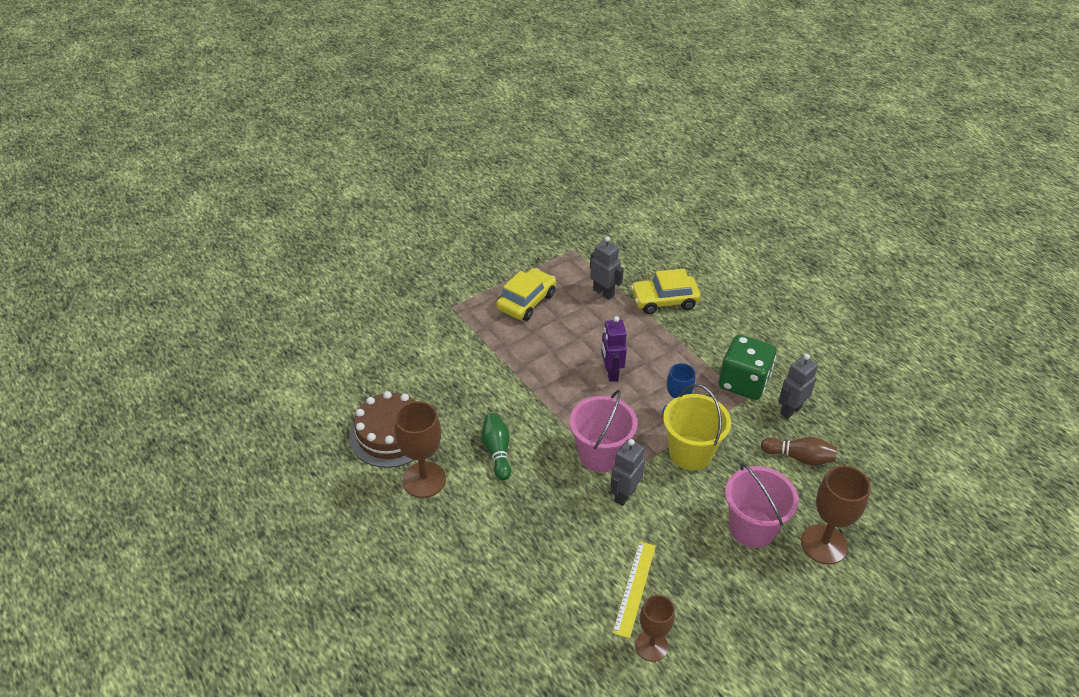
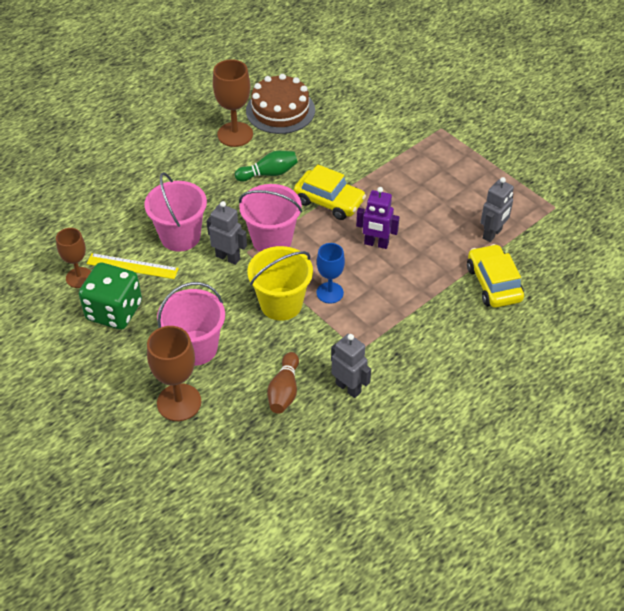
camera: 85 degrees right, 5 degrees up
(526, 301) = (462, 177): yellow car -> yellow car (329, 201)
(589, 539) = (180, 236): none -> pink bucket
(611, 373) = (376, 244): purple robot -> purple robot turned 150 degrees counterclockwise
(743, 382) = (382, 349): green dice -> green dice (114, 311)

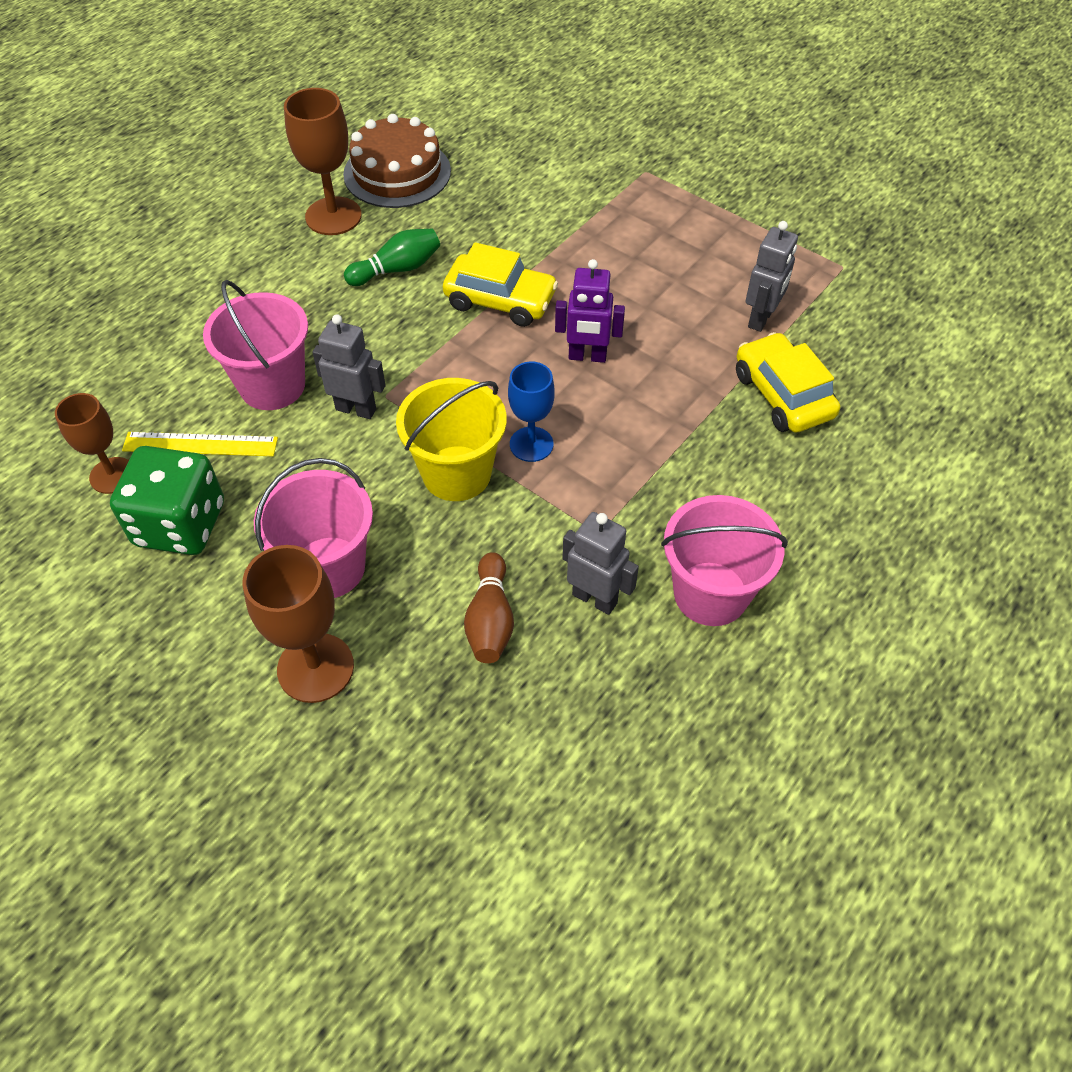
camera: 10 degrees left, 5 degrees up
(272, 240) = (421, 371): pink bucket -> pink bucket (710, 593)

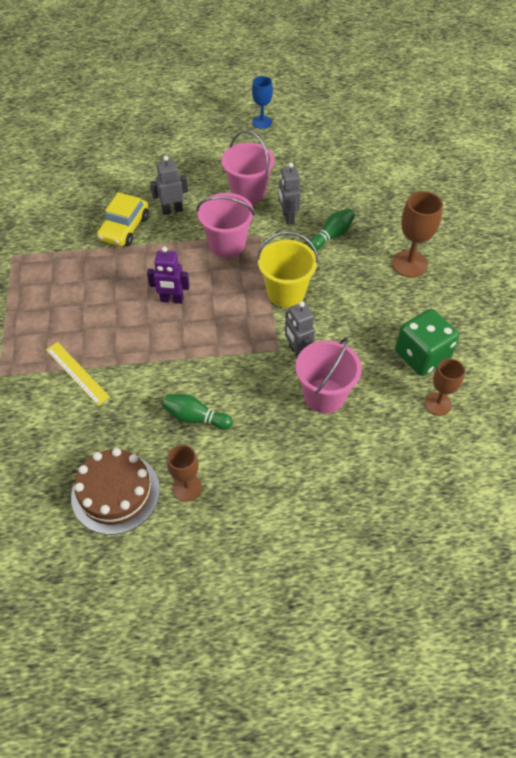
camera: 135 degrees left, 0 degrees up
(200, 444) = (384, 389): yellow ruler -> yellow ruler (77, 373)
(328, 567) = (374, 294): pink bucket -> pink bucket (227, 244)
(333, 216) = (187, 488): brown goblet -> brown goblet, size x0.66
(490, 620) = (331, 236): brown bowling pin -> green bowling pin
(500, 300) = (170, 357): yellow car -> none
(531, 444) = (243, 282): blue goblet -> blue goblet (262, 122)
(587, 356) = (172, 300): purple robot -> purple robot turned 135 degrees clockwise
(761, 318) = (81, 260): grey robot -> grey robot (172, 210)

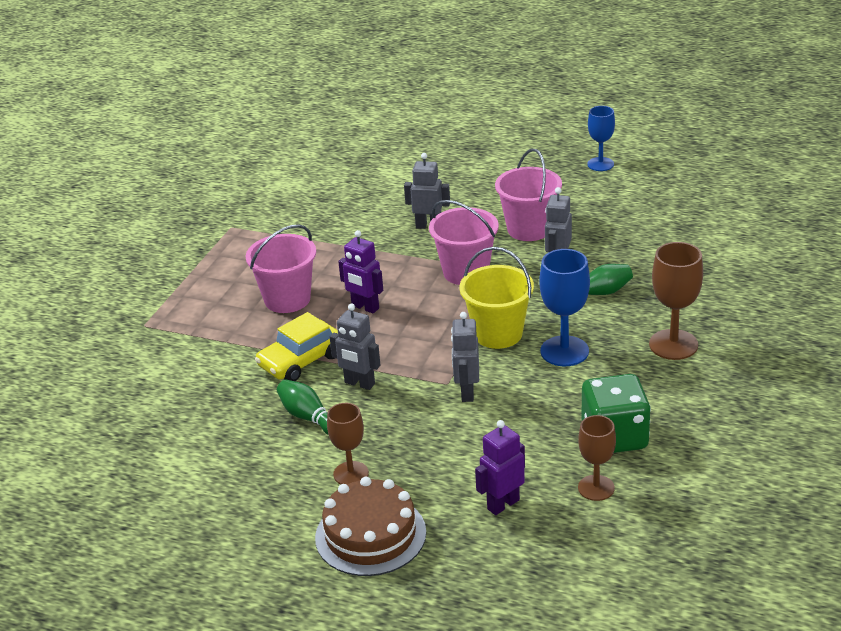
camera: 30 degrees right, 20 degrees down
(77, 373) = (219, 344): yellow ruler -> none
(115, 493) = (181, 456): brown cake -> brown cake (370, 535)
(124, 228) = (363, 231): yellow car -> yellow car (301, 361)
(187, 488) = (254, 475): brown goblet -> brown goblet (351, 474)
(213, 372) = (359, 383): none -> grey robot
(324, 395) = (466, 440): pink bucket -> pink bucket (287, 299)
(341, 293) = (564, 351): none -> blue goblet
(386, 442) = (503, 504): none -> purple robot

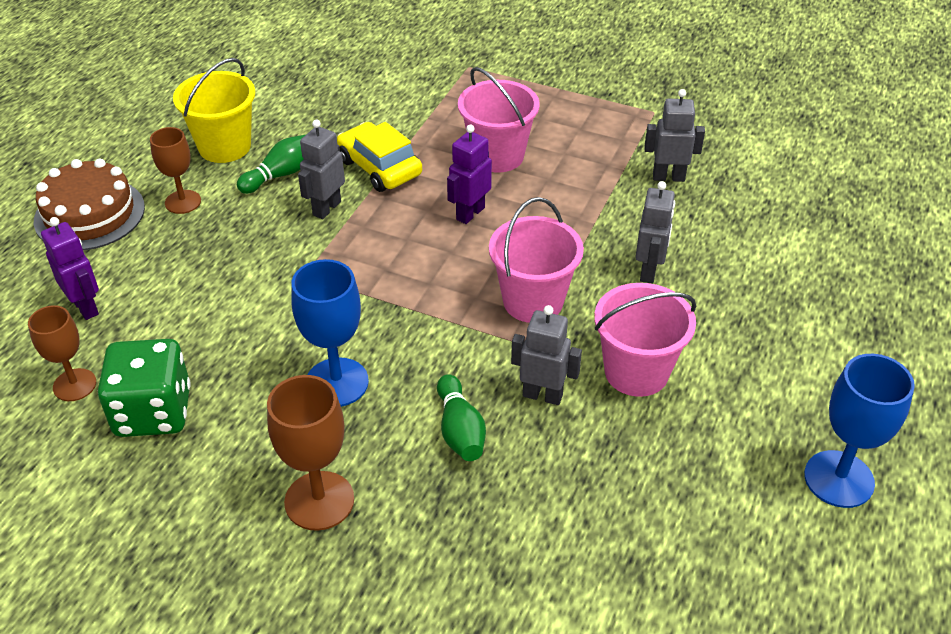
camera: 90 degrees right, 10 degrees up
(467, 392) = (283, 289): grey robot -> grey robot (668, 177)
(498, 334) = (390, 323): yellow bucket -> yellow bucket (224, 146)
(600, 164) = (839, 479): blue goblet -> blue goblet, size x1.51

